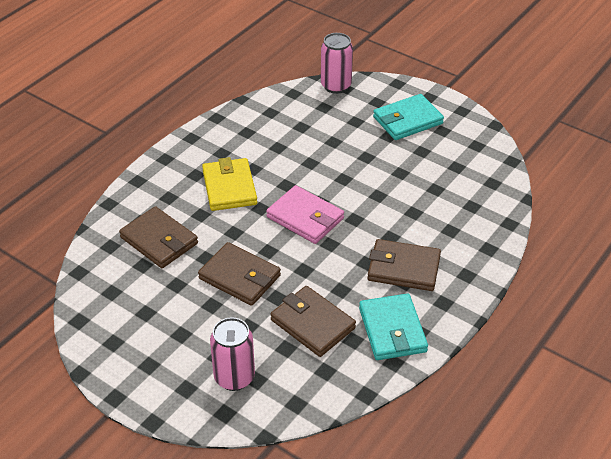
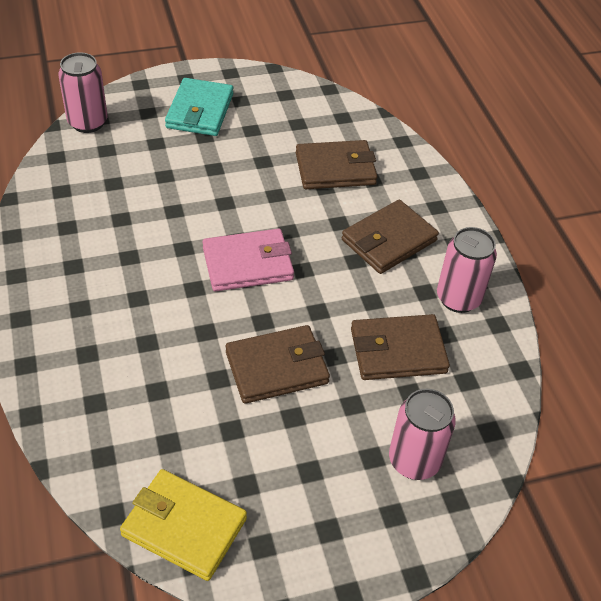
camera: 55 degrees left, 5 degrees up
(159, 240) = (147, 404): brown wallet -> brown wallet (335, 169)
(229, 187) = (135, 293): yellow wallet -> yellow wallet (184, 527)
(392, 330) = (458, 298): turquoise wallet -> pink can

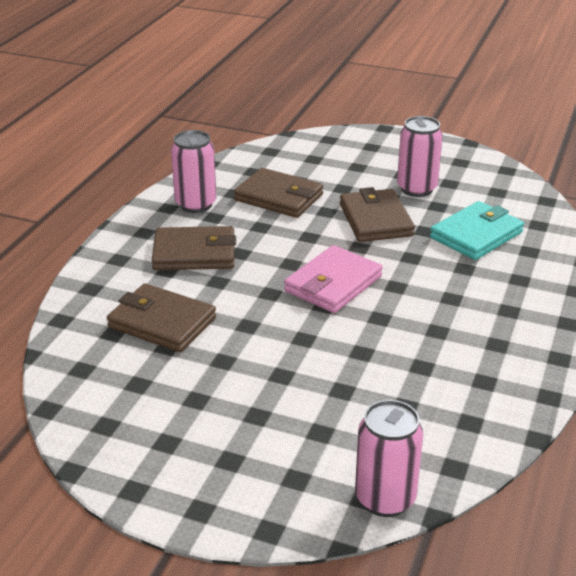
camera: 140 degrees left, 15 degrees down
(184, 527) = (503, 181): yellow wallet -> none
(200, 111) = (230, 449): turquoise wallet -> turquoise wallet (476, 235)
(248, 264) = (333, 284): pink wallet -> pink wallet turned 75 degrees counterclockwise
(277, 367) = (376, 220): brown wallet -> brown wallet turned 60 degrees clockwise
(414, 461) = (333, 157): pink can -> pink can (416, 189)

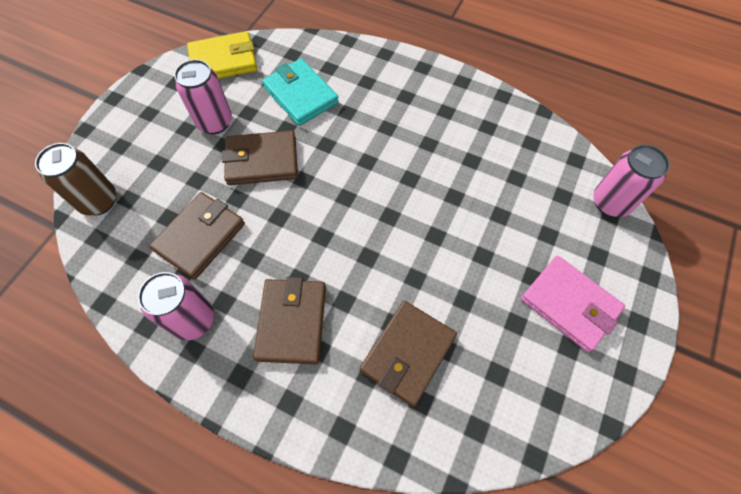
camera: 85 degrees left, 30 degrees up
(308, 146) = (99, 201): none -> brown can
(333, 284) = (359, 205): pink wallet -> pink wallet (569, 304)
(504, 184) = (223, 61): none -> yellow wallet

